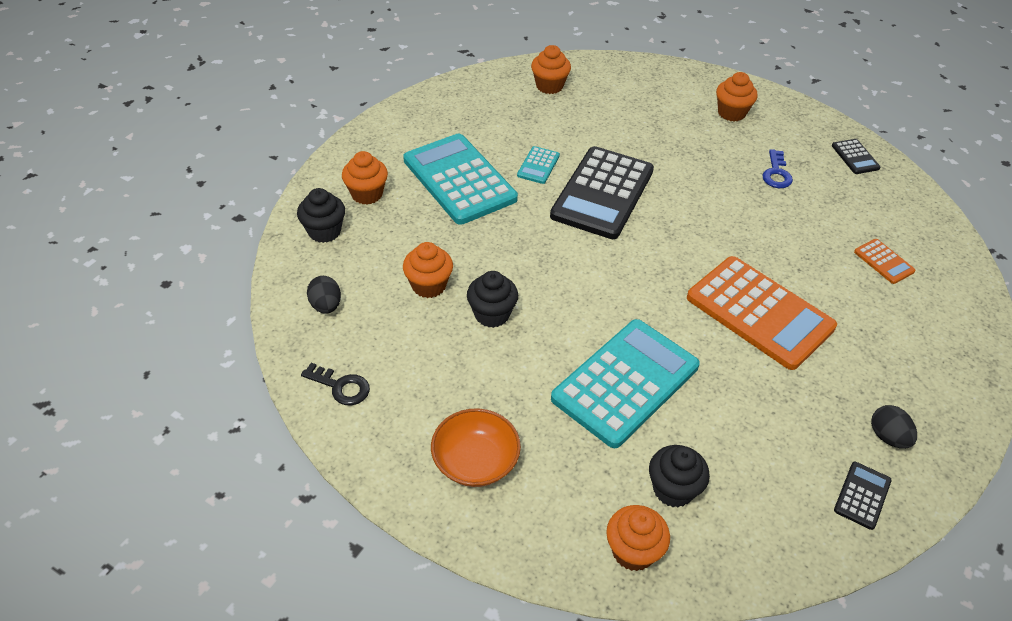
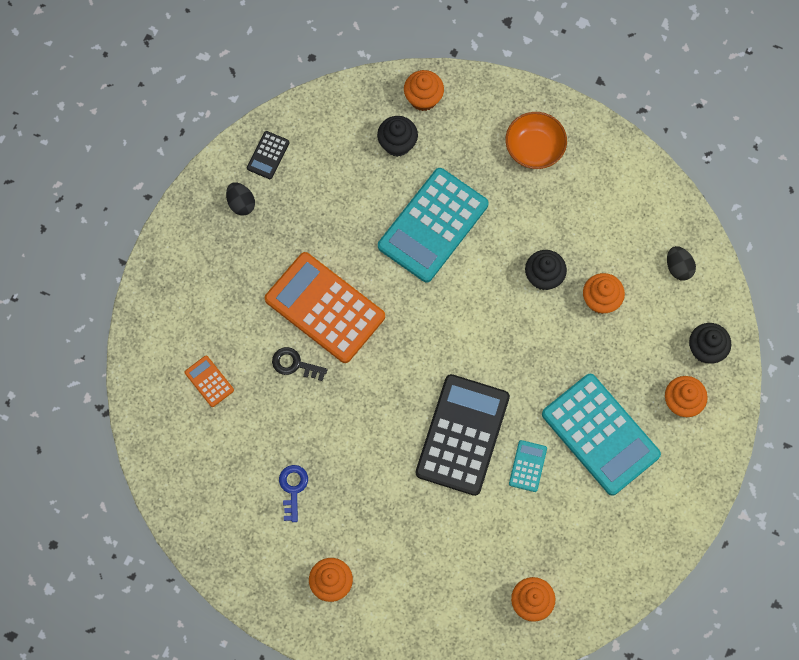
camera: 175 degrees right, 25 degrees up
(341, 387) = (644, 194): black key -> black key (294, 364)
(855, 157) = (209, 526): black calculator -> none

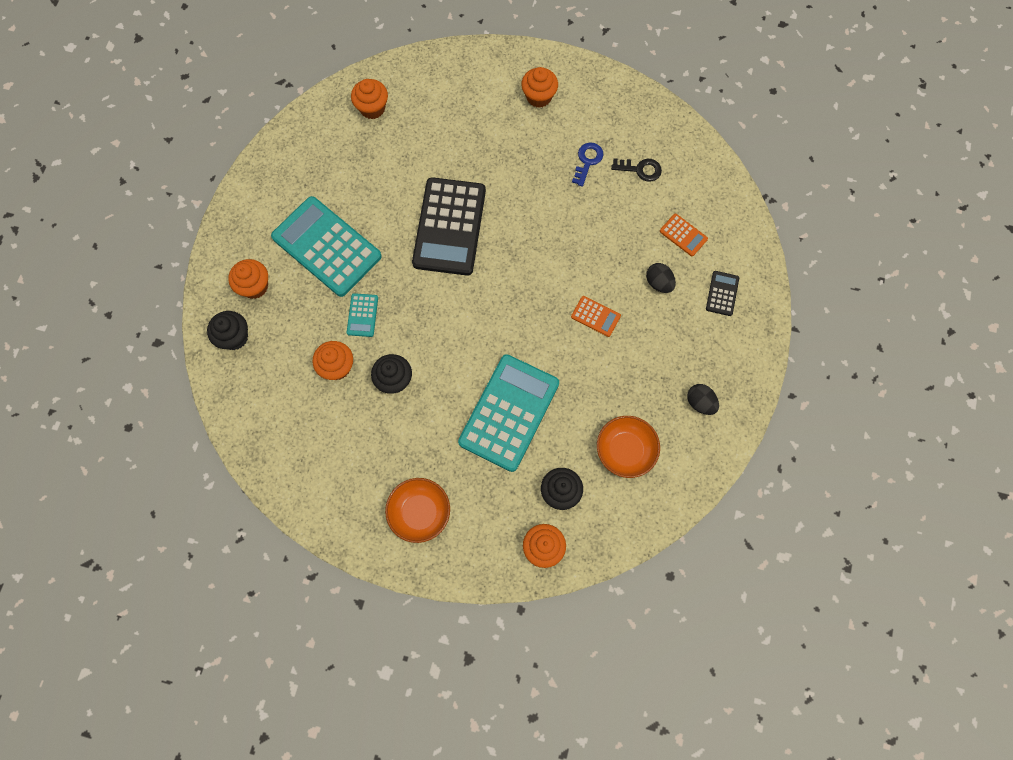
camera: 170 degrees right, 0 degrees up
(268, 155) = (687, 457): black calculator -> black calculator (722, 293)
(293, 488) = (587, 161): blue key -> blue key turned 150 degrees counterclockwise
(294, 364) = (611, 262): black key -> black key (640, 169)
(325, 308) = (595, 316): orange calculator -> orange calculator, size x0.43
(326, 171) = (625, 450): none -> orange bowl
(527, 466) = (388, 211): turquoise calculator -> turquoise calculator (362, 315)
(678, 267) = (264, 411): black egg -> black egg (658, 283)

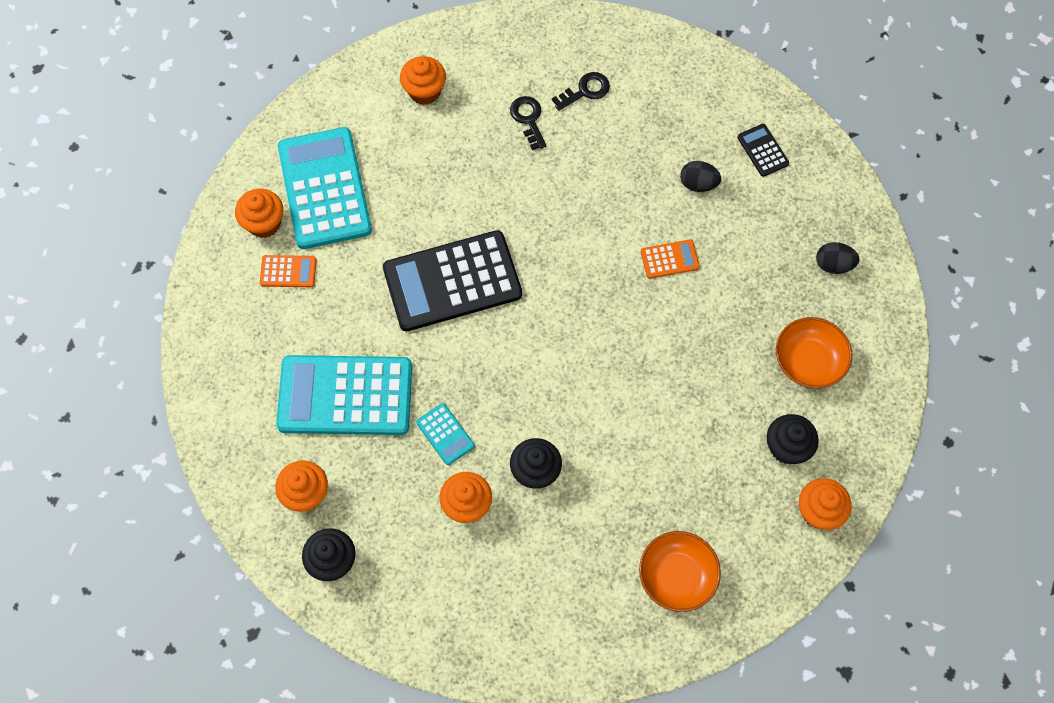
camera: 40 degrees left, 5 degrees down
(449, 227) = (452, 281): black calculator -> black calculator turned 105 degrees clockwise
(509, 413) = (673, 413): turquoise calculator -> turquoise calculator (324, 189)
(587, 161) = (528, 119): blue key -> black key
(683, 235) = (680, 123): orange calculator -> orange calculator (288, 271)

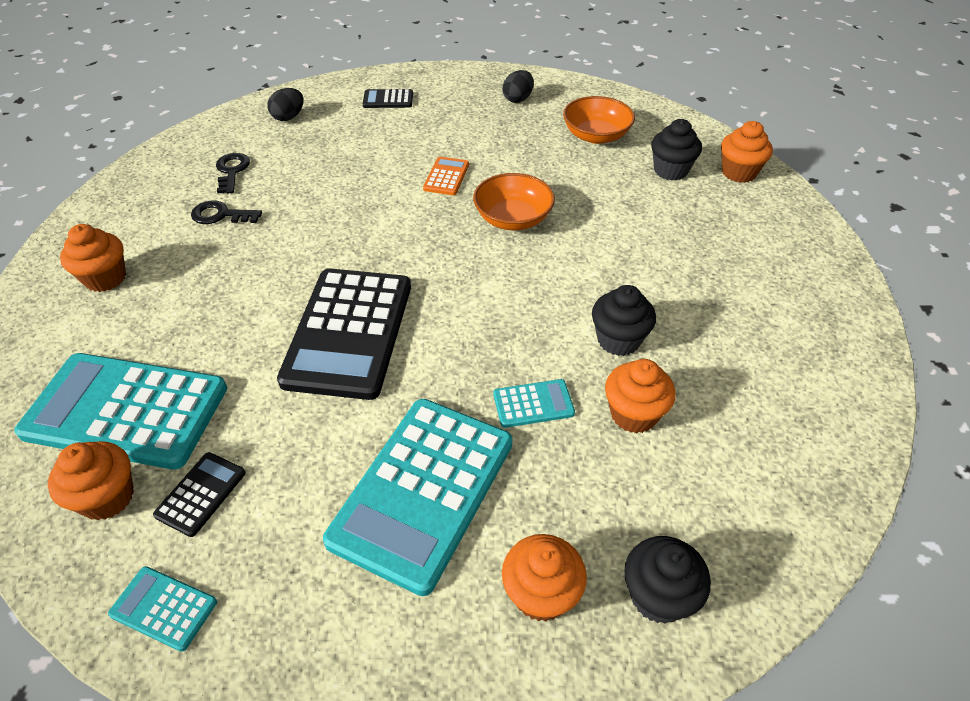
camera: 65 degrees left, 20 degrees down
(216, 299) = (164, 608): none -> turquoise calculator
(288, 271) = (201, 494): orange calculator -> black calculator
(677, 576) = (777, 274): orange bowl -> orange bowl (513, 218)
(698, 184) = (387, 139): black egg -> black egg (288, 117)

